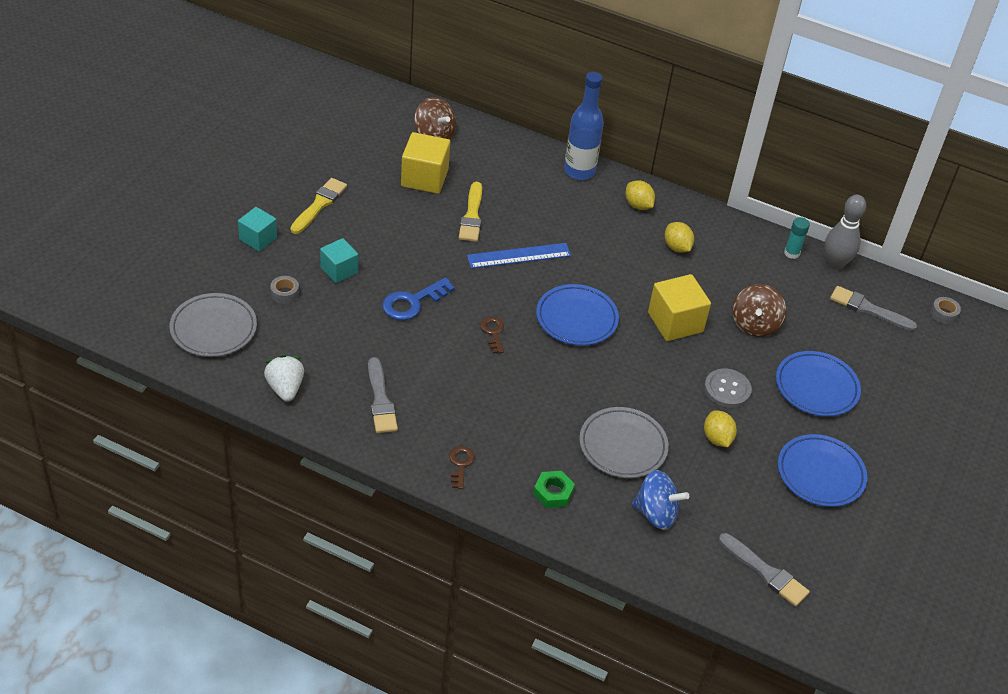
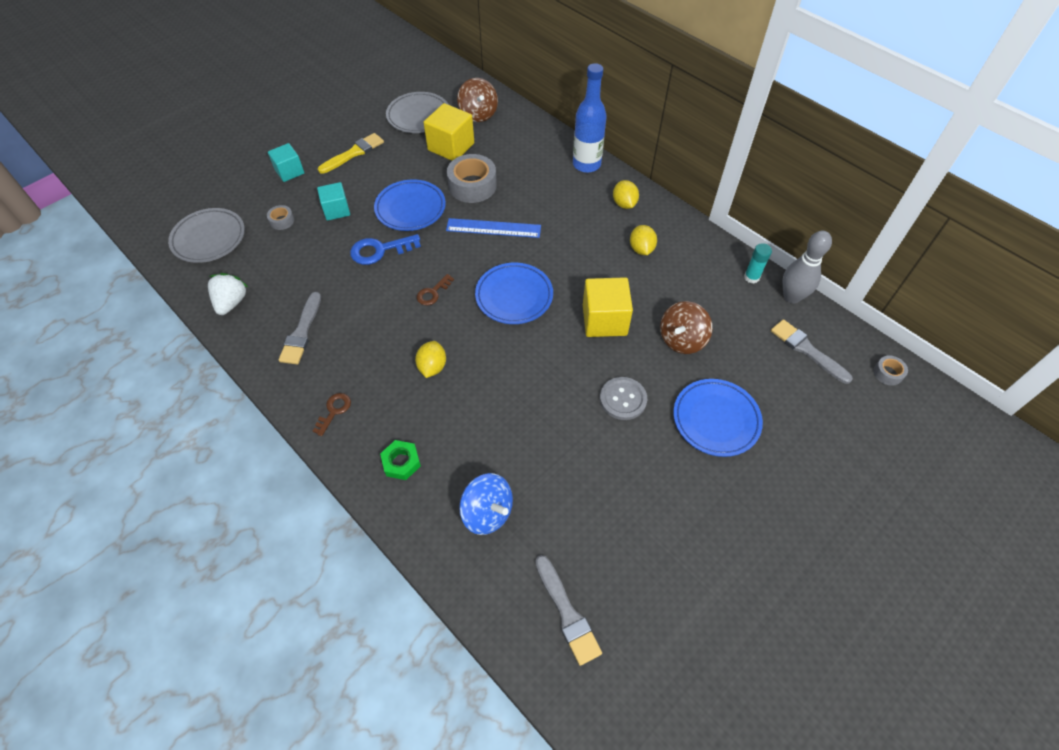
camera: 25 degrees right, 10 degrees up
(472, 216) = (472, 185): yellow brush -> grey tape
(493, 333) = (433, 293): brown key -> brown key turned 150 degrees counterclockwise
(623, 446) = (491, 432): grey plate -> grey plate (418, 116)
(717, 438) = (588, 448): yellow lemon -> yellow lemon (432, 367)
(820, 474) = (677, 516): blue plate -> blue plate (410, 208)

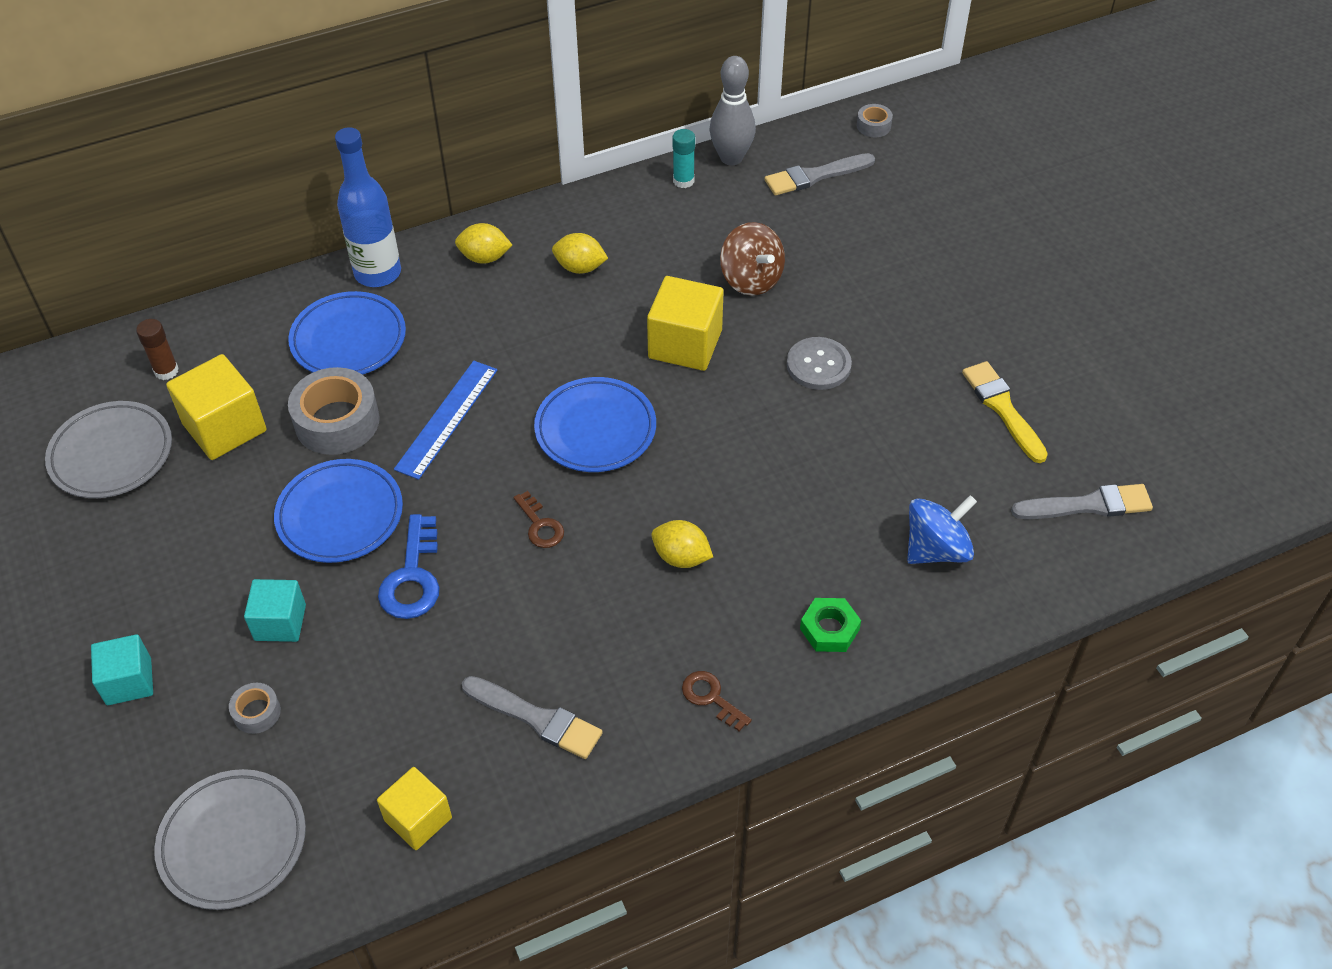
camera: 70 degrees left, 5 degrees down
(231, 302) = (418, 819): white strawberry -> yellow cube
(354, 153) = (146, 570): yellow brush -> yellow brush (1002, 408)
(478, 114) = (166, 371): brown spinning top -> brown glue stick
(716, 419) = (880, 289): blue plate -> blue plate (348, 340)

